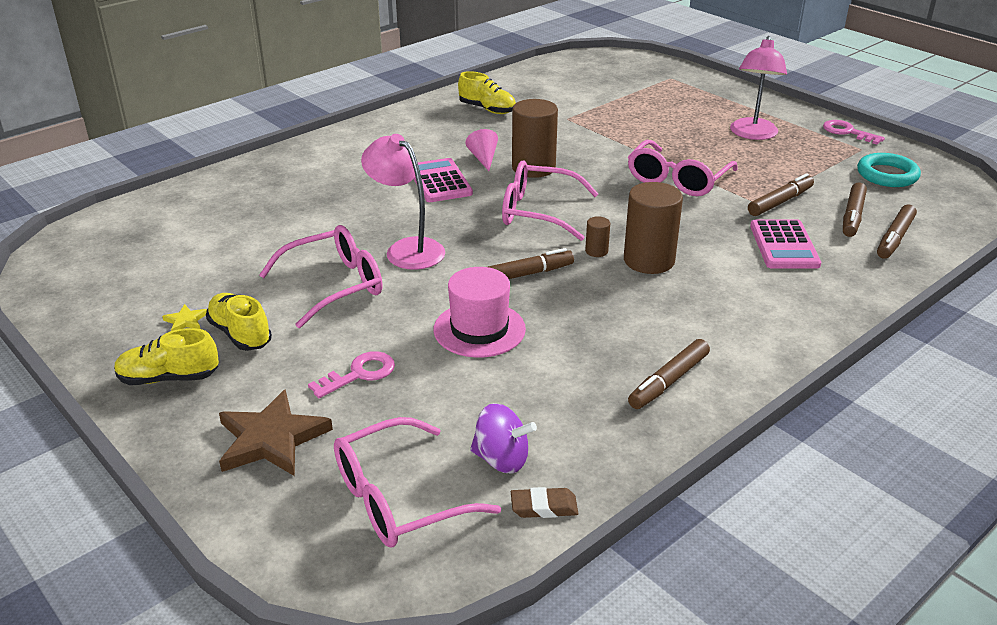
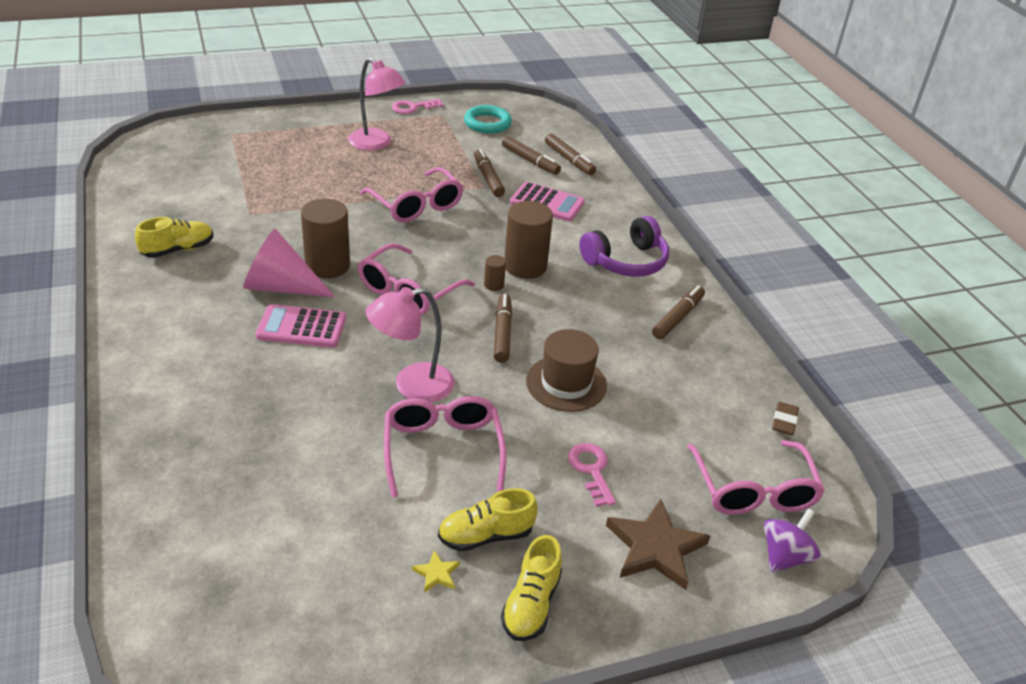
camera: 70 degrees left, 5 degrees up
(479, 329) = (566, 383): pink hat -> brown hat
(483, 158) = (281, 287): pink cone -> pink cone, size x1.90
(501, 459) = (729, 424): purple spinning top -> purple spinning top (785, 556)
(668, 381) = (678, 318): brown marker -> brown marker turned 120 degrees counterclockwise
(737, 321) = (626, 261): none -> purple headphones

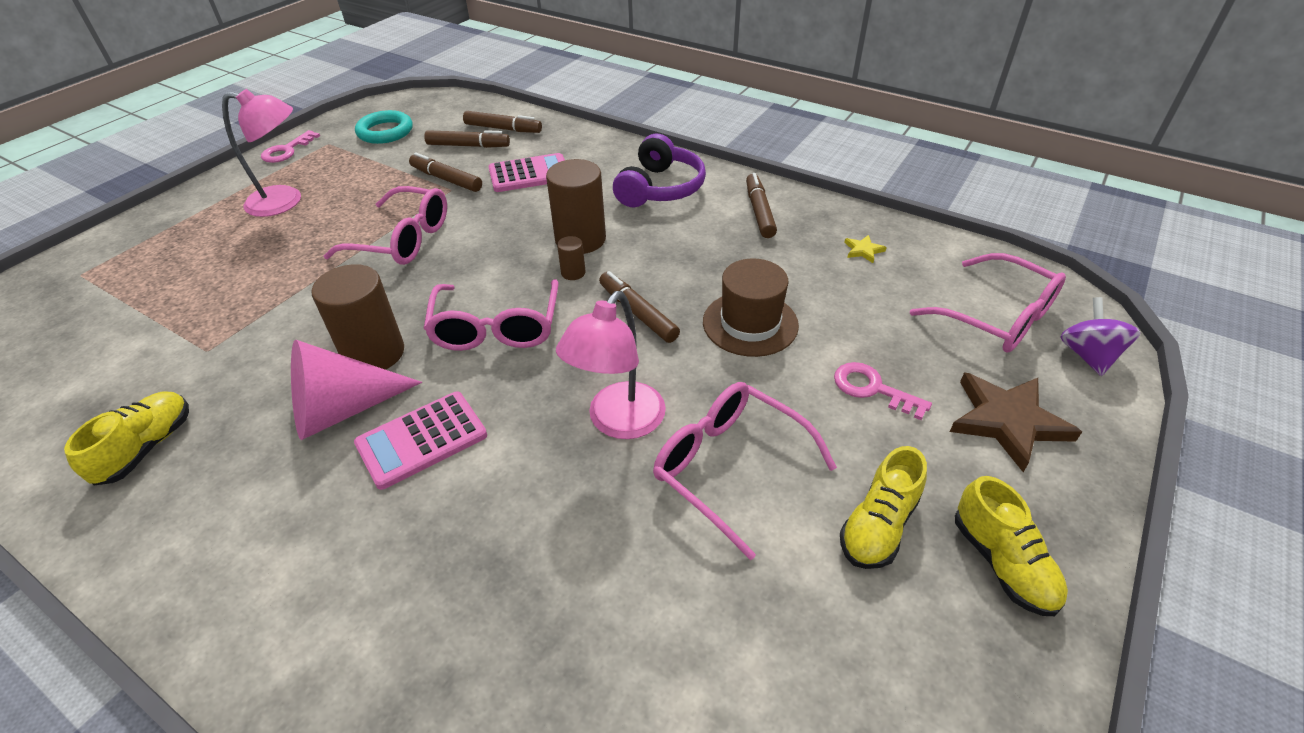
camera: 35 degrees left, 5 degrees up
(436, 573) = (892, 607): yellow star -> yellow star (863, 250)
(784, 421) = (938, 247): brown eraser -> none

